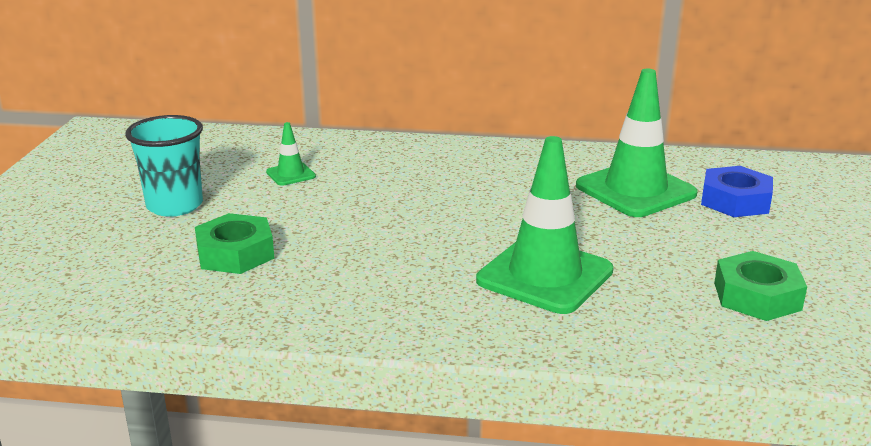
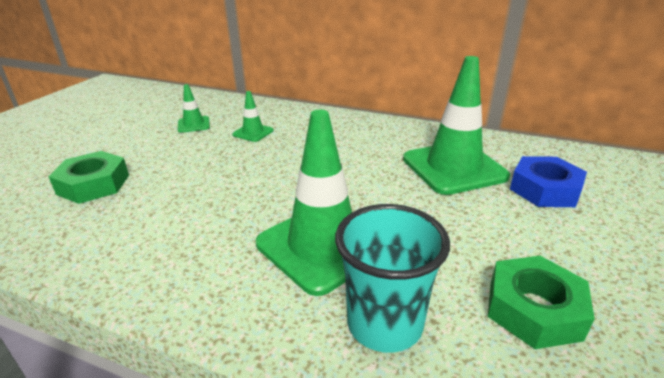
camera: 15 degrees right, 5 degrees up
(175, 206) = (94, 139): turquoise cup -> turquoise cup (384, 324)
(377, 176) = (253, 132): none -> green traffic cone

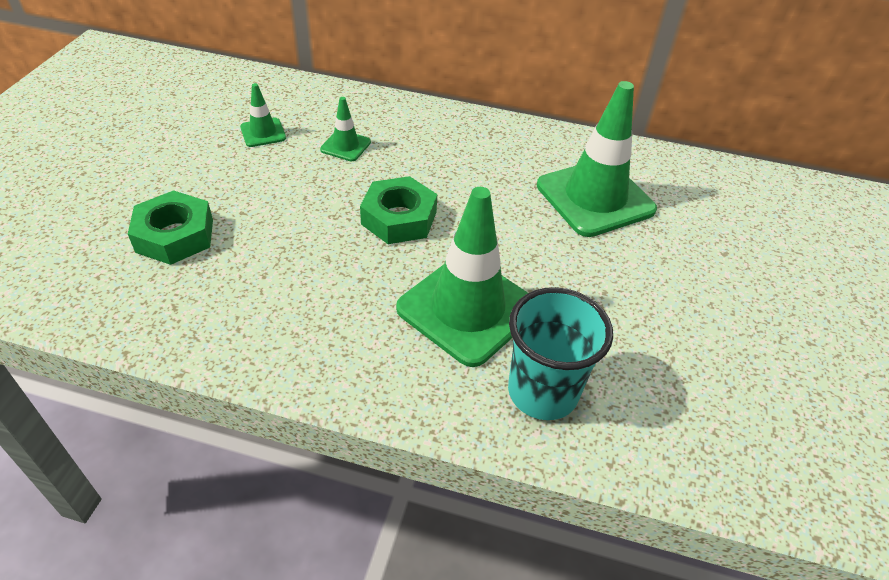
camera: 10 degrees left, 15 degrees up
(534, 309) = (676, 369): green nut -> green nut (399, 218)
(544, 189) = (692, 226): blue nut -> none

